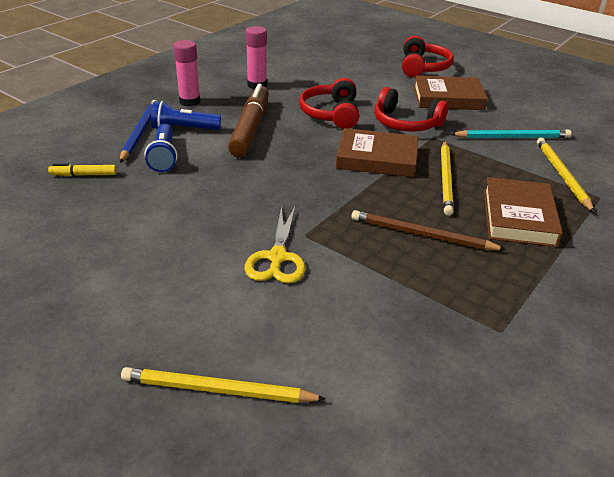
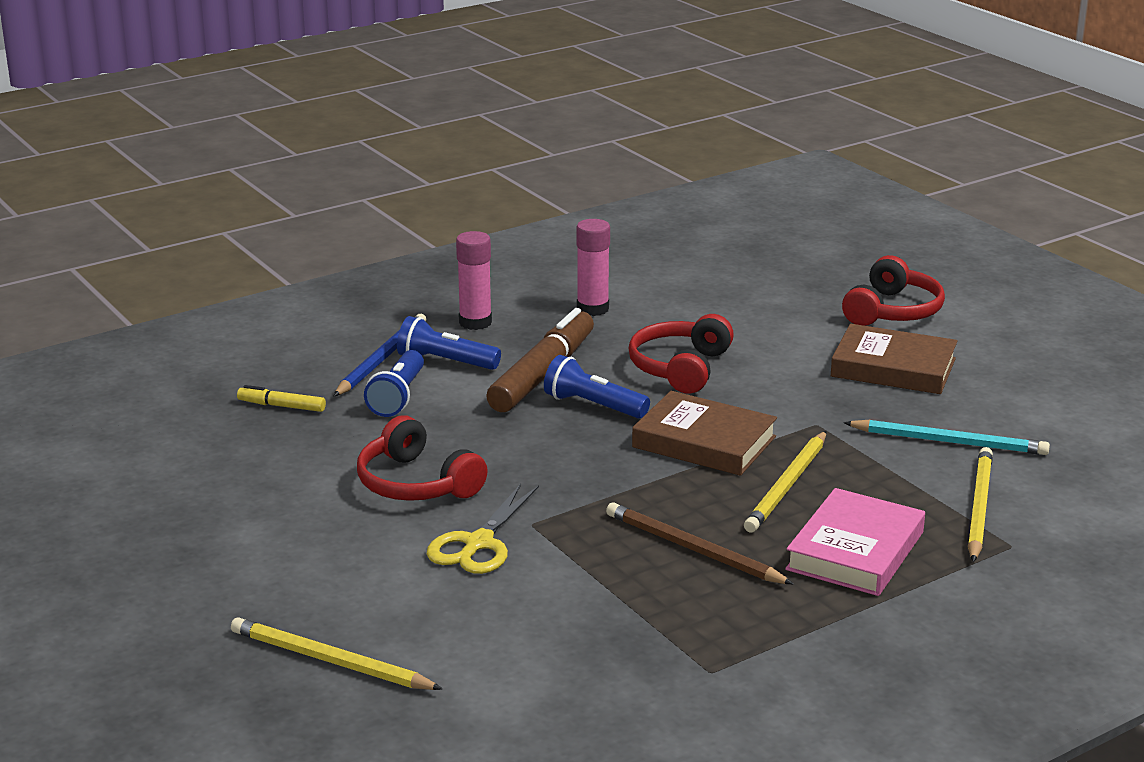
camera: 20 degrees right, 10 degrees down
(294, 144) = (593, 406): none -> blue flashlight
(406, 123) = (789, 398): red headphones -> red headphones (416, 483)
(518, 217) = (855, 551): brown book -> pink book

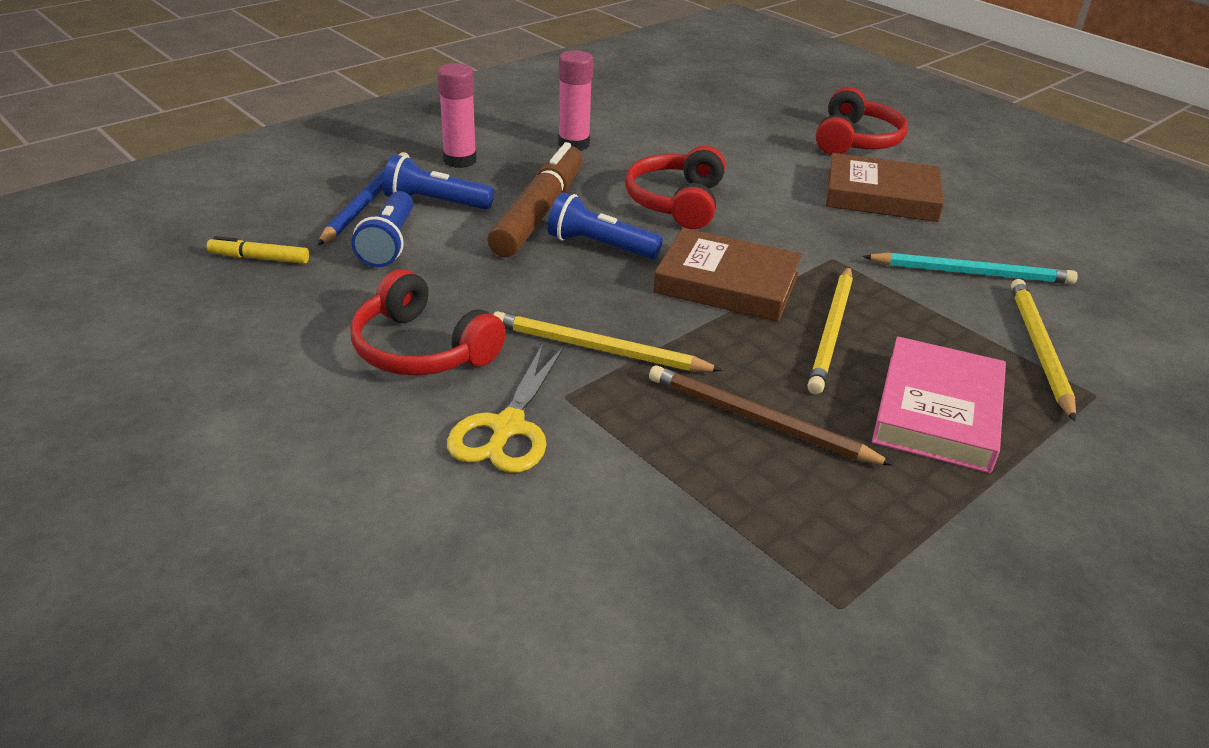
camera: 10 degrees left, 10 degrees up
(330, 661) = (336, 633): yellow pencil -> yellow pencil (598, 349)

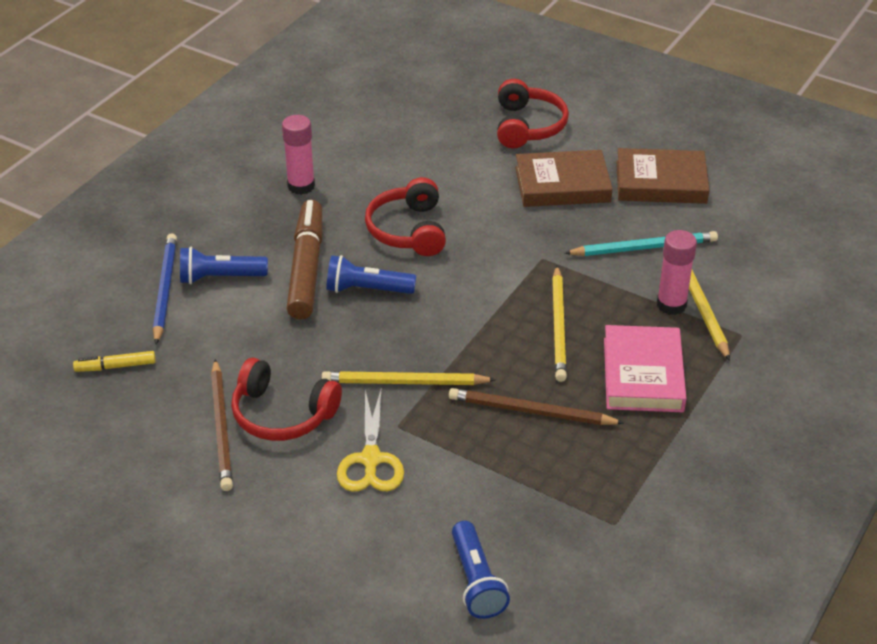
camera: 15 degrees left, 5 degrees up
(337, 347) = (222, 428): none -> brown pencil
(389, 243) = (206, 327): blue flashlight -> blue flashlight (476, 581)
(460, 160) = (216, 227): pink glue stick -> pink glue stick (671, 305)
(726, 283) = (473, 302): brown book -> brown book (661, 182)

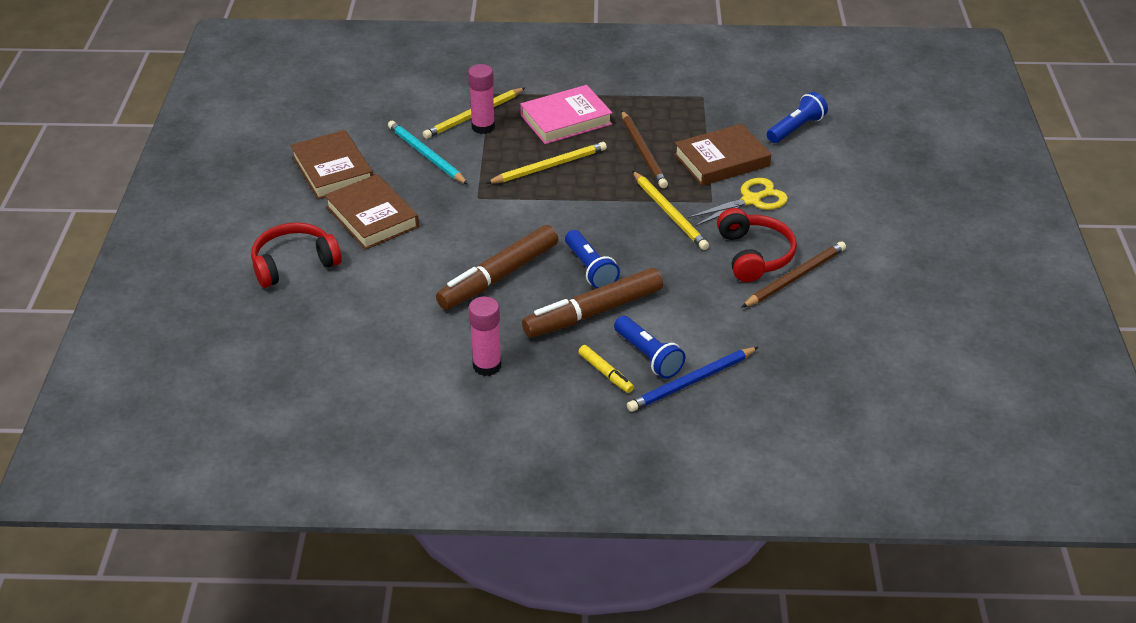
camera: 120 degrees left, 0 degrees up
(115, 366) = (797, 363): yellow marker -> yellow marker (605, 373)
(408, 230) = (498, 276): red headphones -> brown marker
(464, 472) = (721, 160): none -> brown book

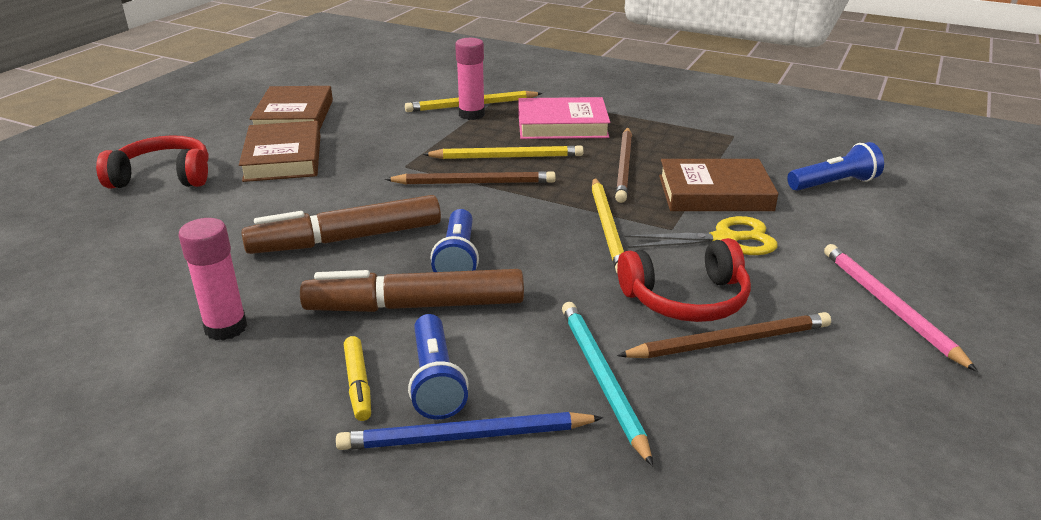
camera: 25 degrees right, 10 degrees down
(426, 155) = (392, 124): turquoise pencil -> turquoise pencil (602, 379)
(546, 199) = (474, 183): none -> brown pencil
(754, 255) = (686, 299): red headphones -> red headphones turned 60 degrees clockwise
(871, 224) = (889, 306): none -> pink pencil

